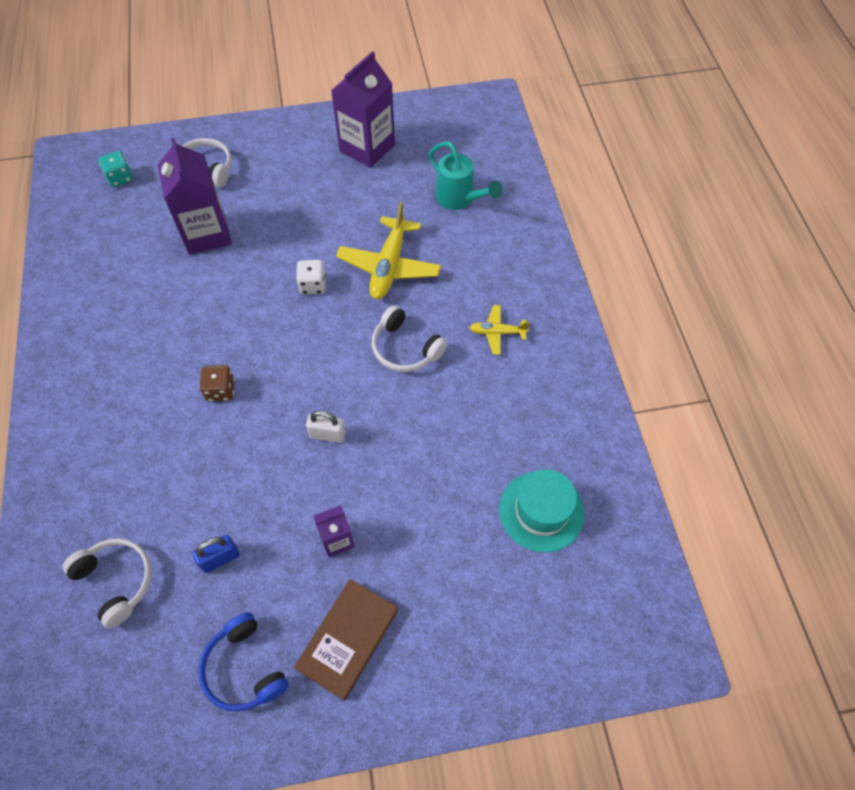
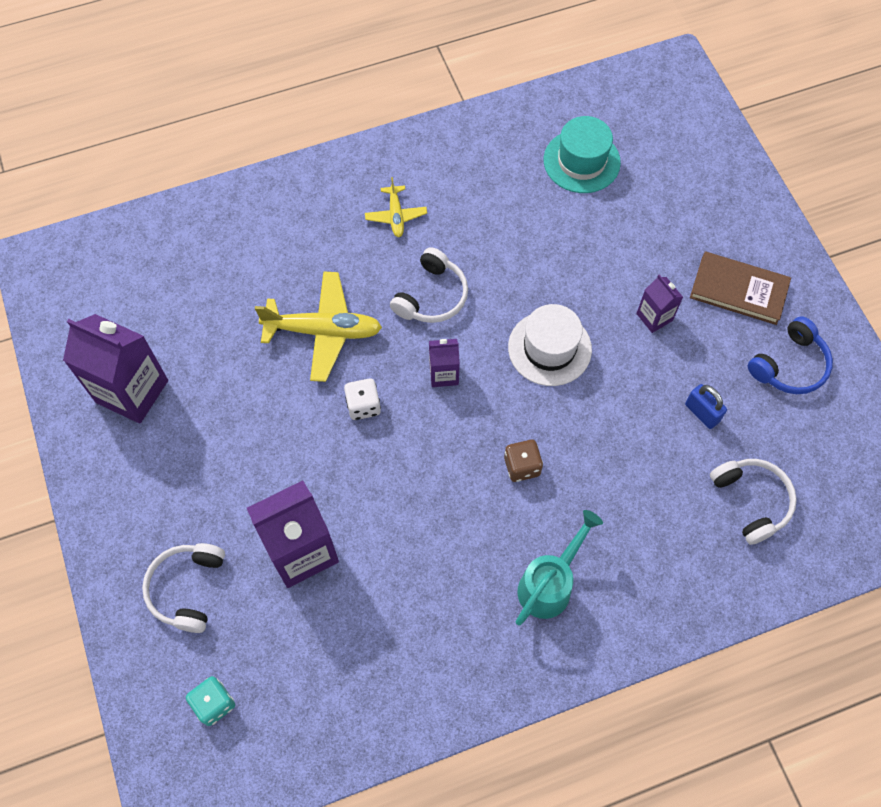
camera: 100 degrees left, 5 degrees up
(116, 581) = (751, 501): white headphones -> white headphones turned 120 degrees clockwise
(325, 346) = (444, 374): none -> purple carton
(328, 435) = (549, 348): white padlock -> white hat
(459, 199) = (212, 274): turquoise watering can -> turquoise watering can (550, 584)

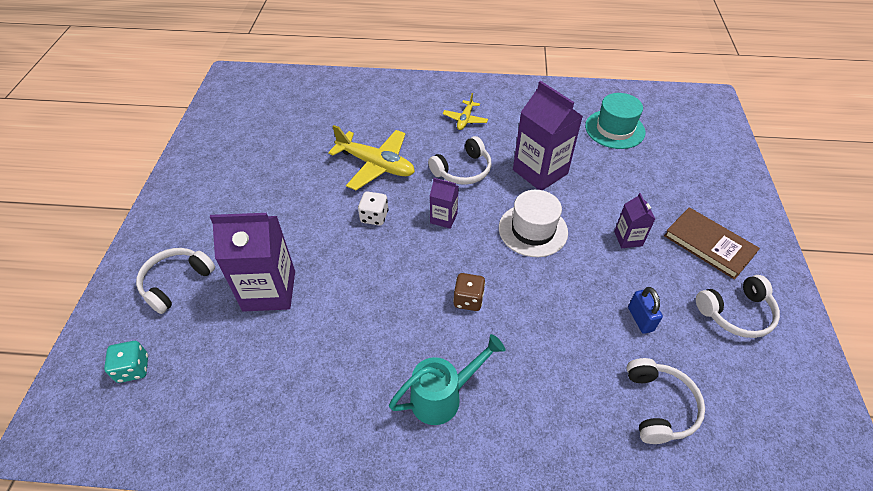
camera: 25 degrees right, 15 degrees down
(132, 391) = (232, 156): purple carton -> purple carton (540, 172)
(789, 365) = (736, 313): blue headphones -> white headphones

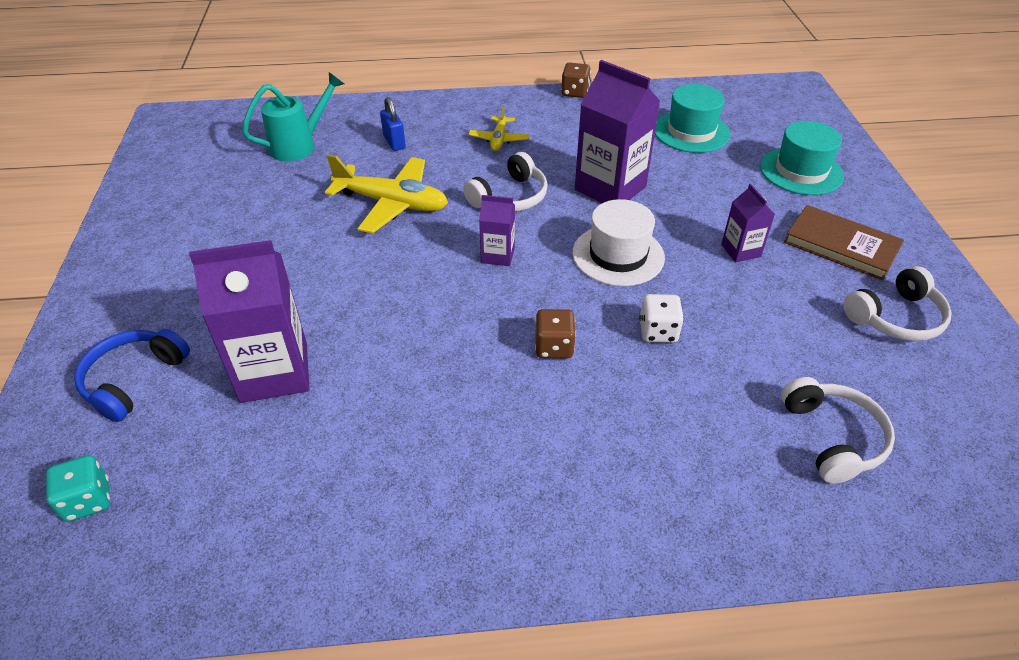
camera: 10 degrees left, 5 degrees down
(176, 282) = (134, 380): white headphones -> blue headphones
(374, 217) = (403, 264): white dice -> white dice (658, 331)
(443, 396) = (549, 469): turquoise watering can -> turquoise watering can (300, 145)
(532, 84) = (575, 92): none -> brown dice
(640, 319) = (781, 340): blue padlock -> blue padlock (394, 142)
(694, 174) = (801, 171): none -> turquoise hat

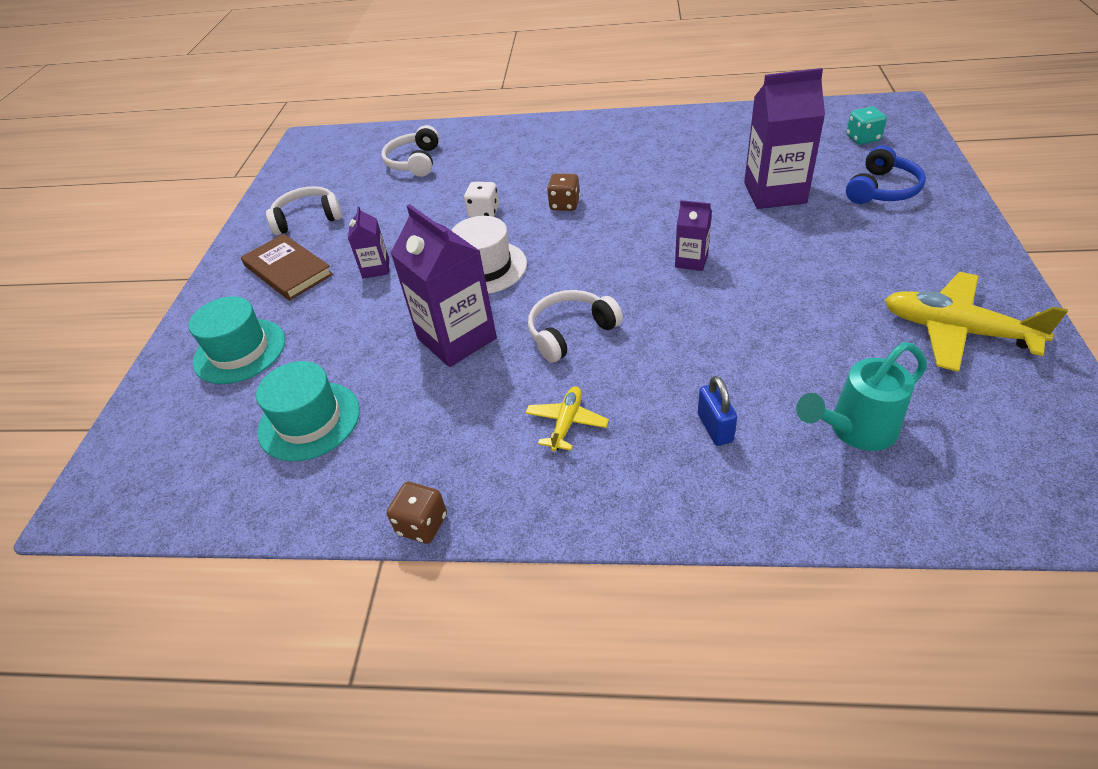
camera: 165 degrees left, 0 degrees up
(392, 203) = (704, 330): yellow plane -> yellow plane (956, 331)
(498, 255) = (595, 271): purple carton -> purple carton (691, 261)

